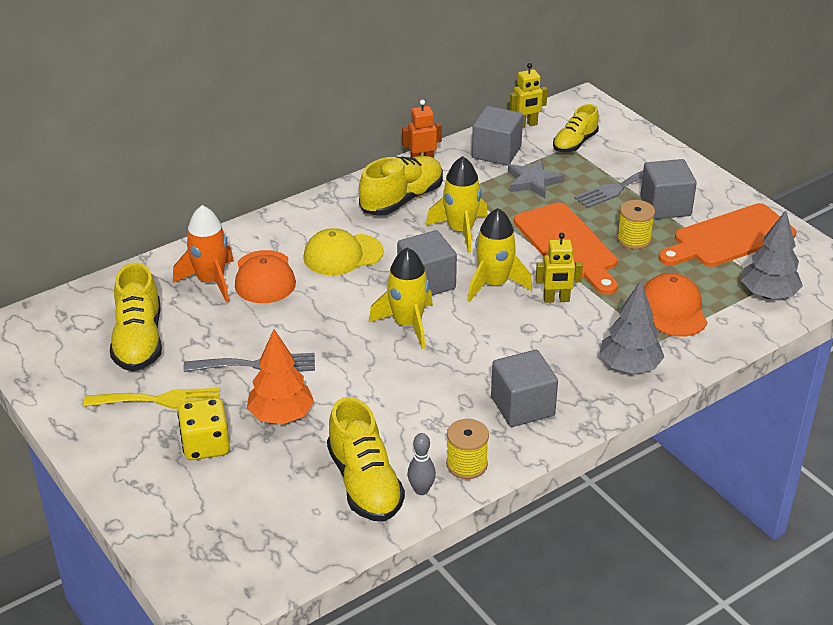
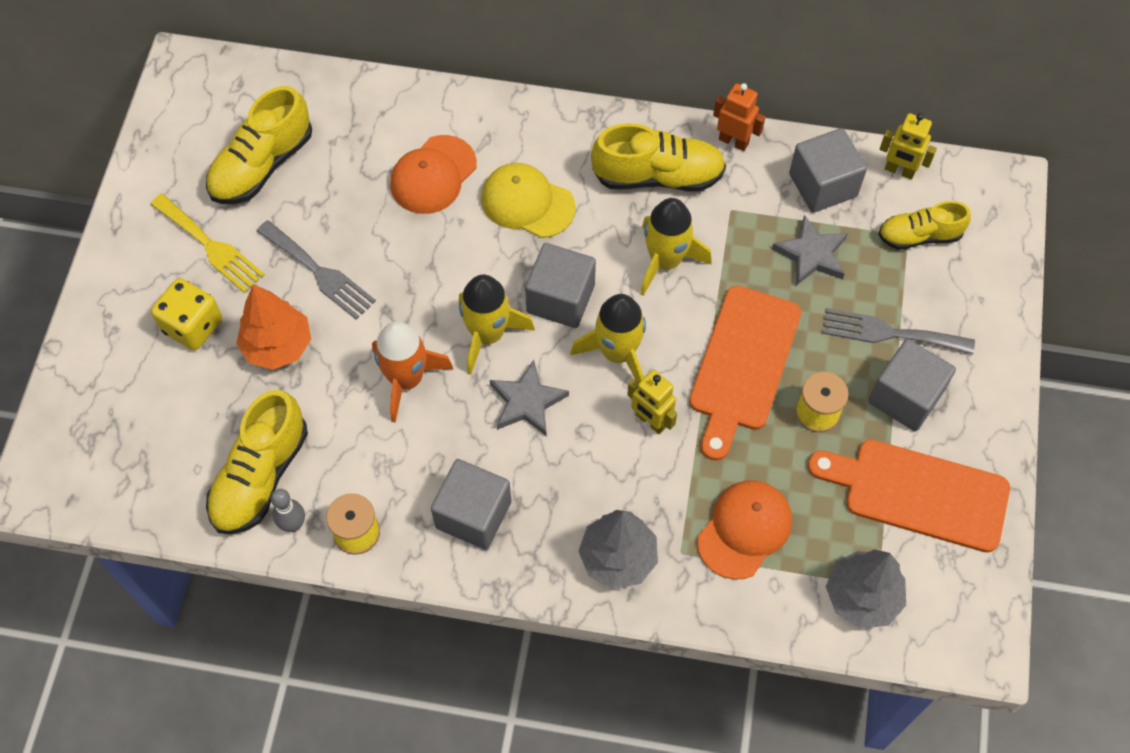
camera: 45 degrees right, 25 degrees up
(211, 281) = (387, 142): orange rocket -> orange rocket (407, 379)
(476, 337) = (527, 401): none -> grey star

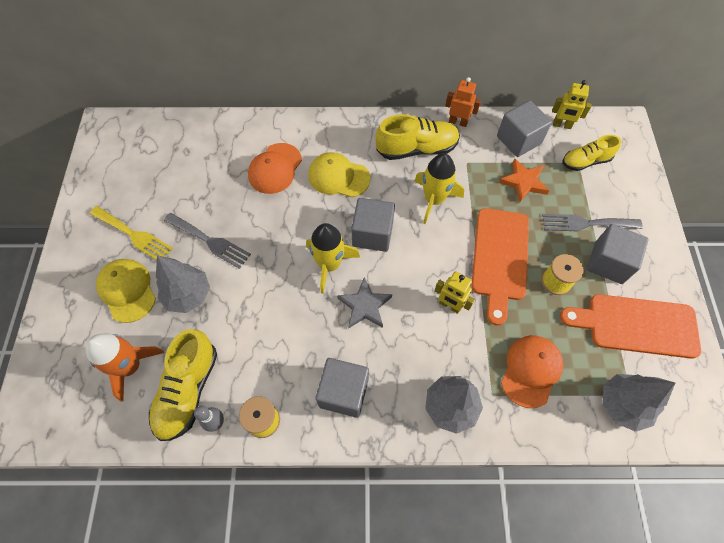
camera: 10 degrees left, 0 degrees up
(193, 326) = (127, 290): yellow dice -> yellow cap
(262, 165) = (162, 178): yellow shoe -> none
(278, 346) = (188, 295): orange tree -> grey tree
(407, 379) = (280, 304): orange rocket -> orange rocket (130, 366)
(617, 353) = (417, 263): yellow rocket -> none
(811, 254) = (523, 182): grey star -> orange star

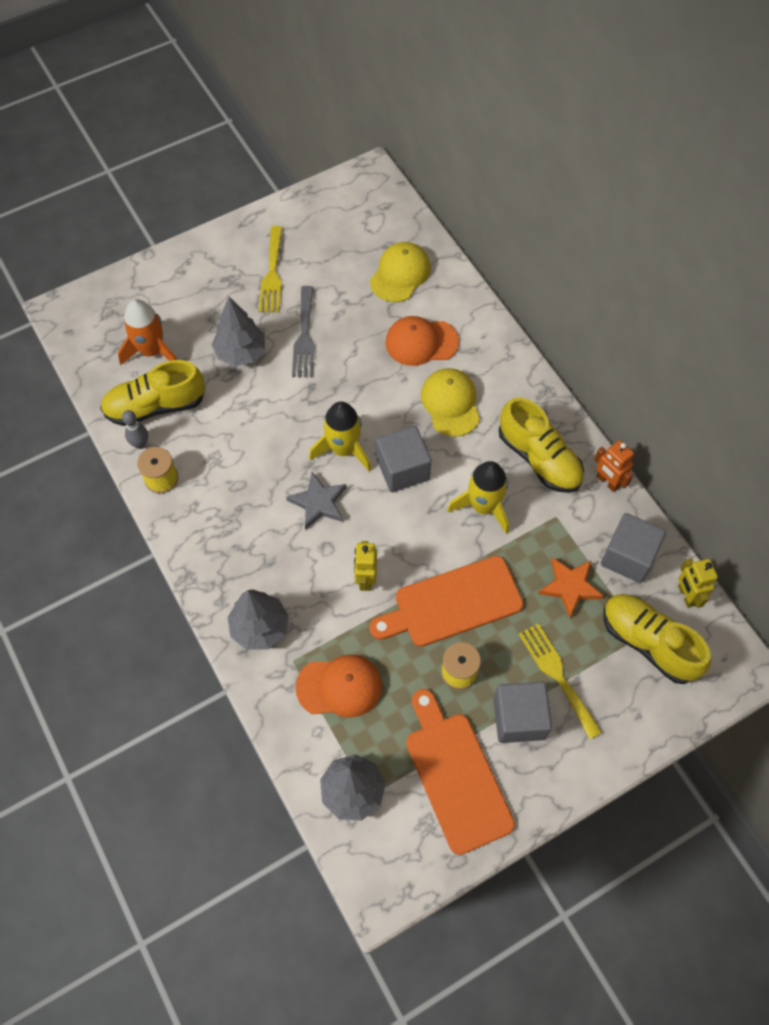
camera: 60 degrees right, 0 degrees up
(127, 290) = (217, 304): yellow cap -> yellow cap (400, 274)
(343, 392) = (222, 529): grey cube -> none
(458, 122) = (607, 482): orange robot -> orange robot turned 150 degrees clockwise
(585, 161) = (648, 643): yellow shoe -> yellow shoe, size x1.55
(586, 223) = (557, 675): grey fork -> yellow fork

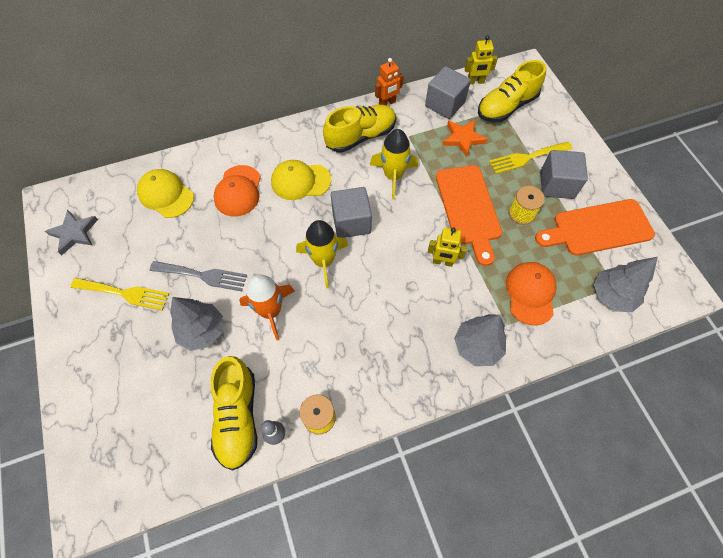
camera: 80 degrees left, 0 degrees up
(152, 351) = (172, 415): orange rocket -> orange rocket (271, 311)
(318, 502) = (369, 286): grey star -> grey star (74, 233)

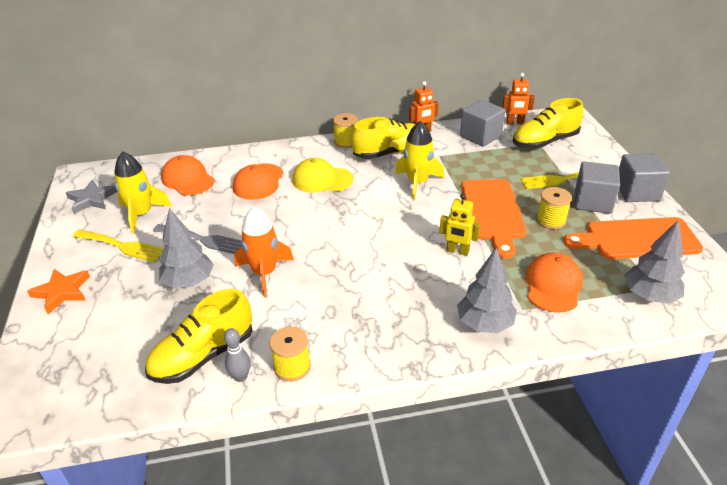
camera: 10 degrees right, 25 degrees down
(166, 195) = (188, 179): yellow cap -> orange cap
(238, 416) = (203, 355): yellow shoe -> yellow shoe turned 45 degrees clockwise
(314, 125) = (346, 142): none -> yellow spool
(324, 261) = (330, 239): yellow rocket -> yellow rocket (141, 214)
(351, 222) = (366, 213): grey cube -> grey cube (637, 192)
(463, 139) = (495, 161): orange star -> orange star (62, 292)
(475, 82) = (515, 123): yellow robot -> orange robot

